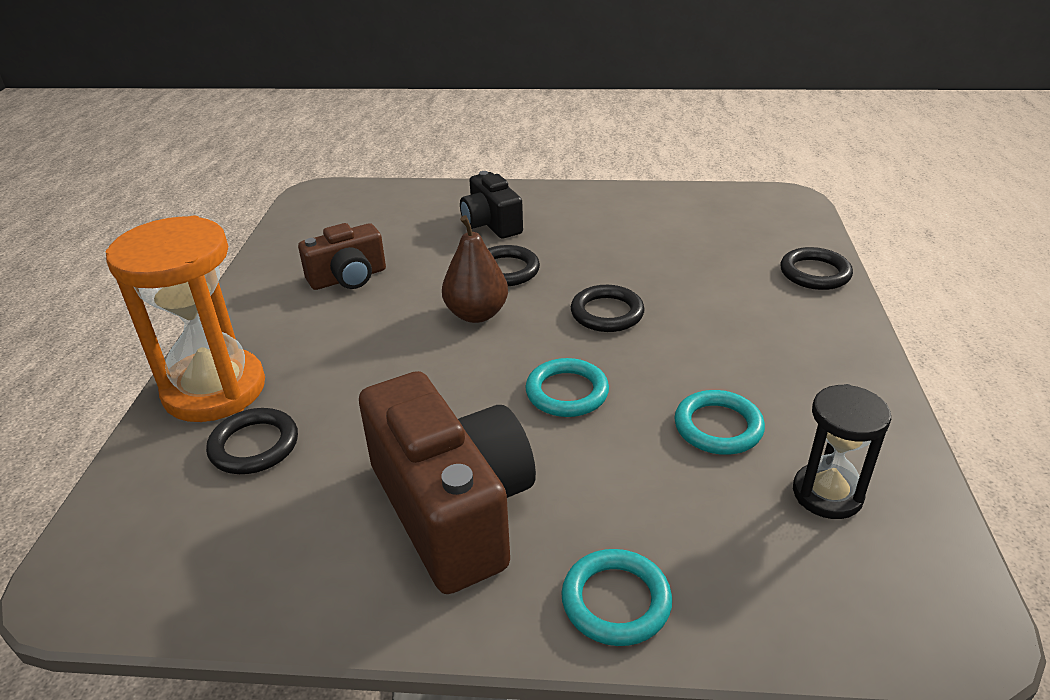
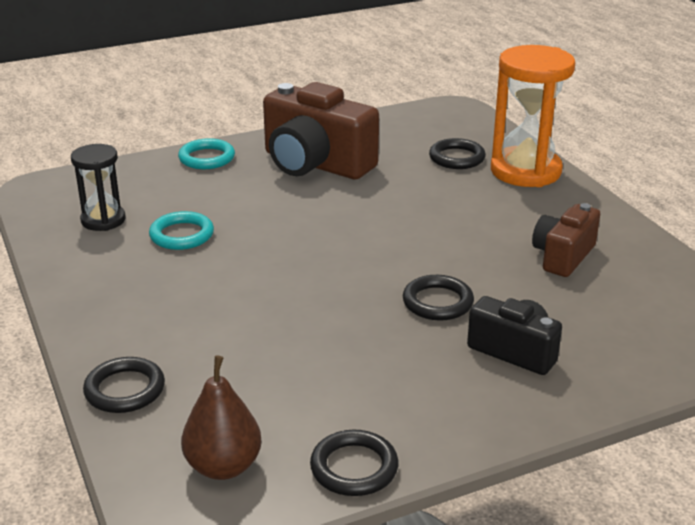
camera: 150 degrees right, 5 degrees down
(476, 314) = (418, 258): brown pear -> brown pear (223, 466)
(567, 392) = (298, 227): turquoise ring -> none
(607, 313) = (311, 289): black ring -> black ring (354, 468)

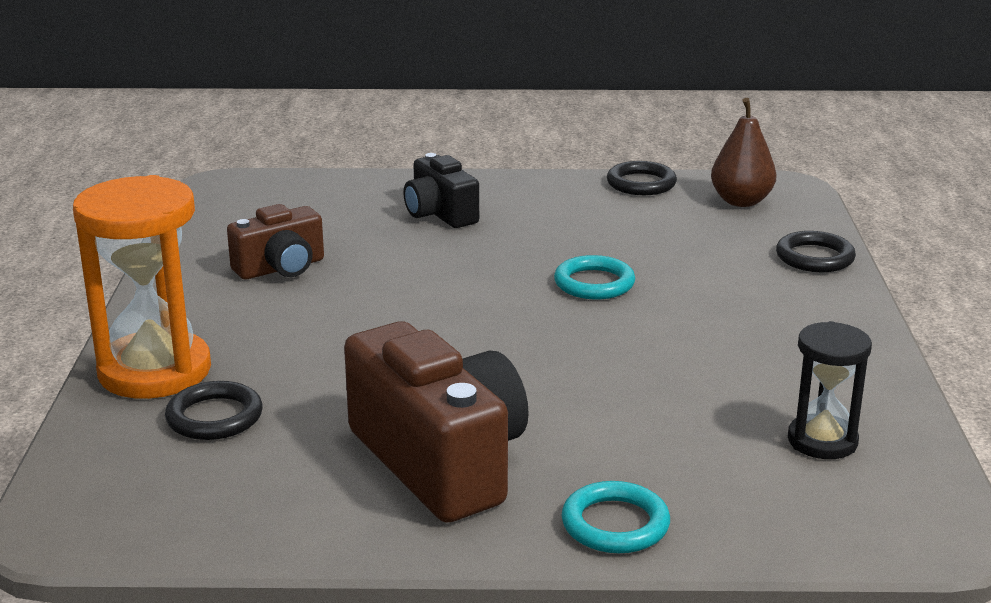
camera: 155 degrees left, 5 degrees down
(182, 235) = (711, 391): turquoise ring -> turquoise ring (594, 283)
(438, 302) = (464, 259): black ring -> none

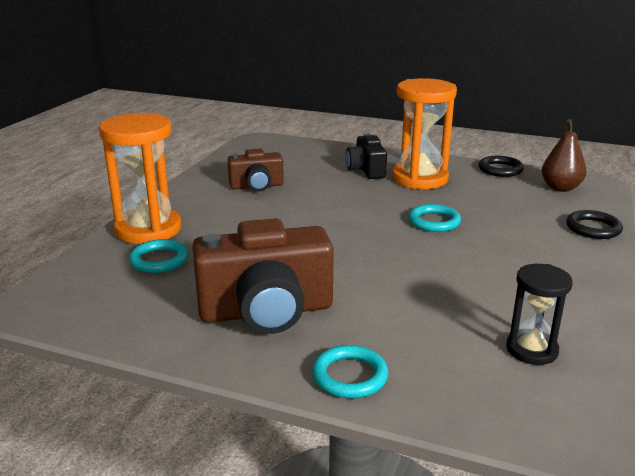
camera: 20 degrees right, 0 degrees up
(214, 417) = (159, 260): black ring -> turquoise ring
(440, 462) = (266, 311): brown camera -> brown camera turned 90 degrees clockwise
(531, 216) = (420, 179): none -> orange hourglass

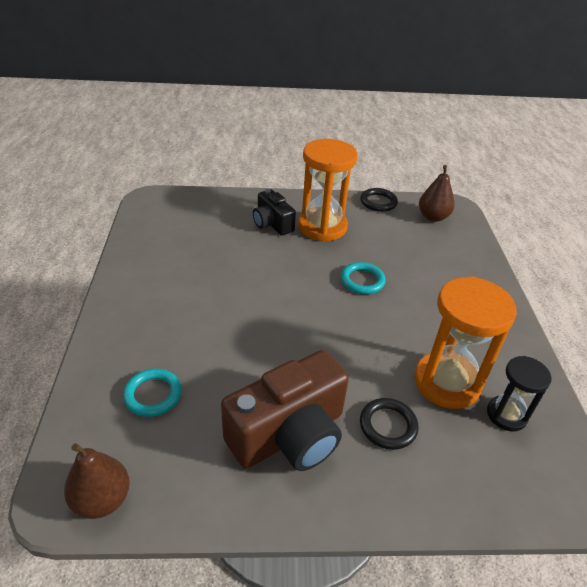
camera: 25 degrees left, 15 degrees up
(64, 313) = (102, 499): none -> brown pear
(148, 229) = (116, 354): orange hourglass -> orange hourglass (447, 382)
(256, 186) = (186, 266): brown camera -> none
(350, 376) = (398, 492): turquoise ring -> none
(593, 228) = (478, 261): black ring -> black ring (388, 426)

